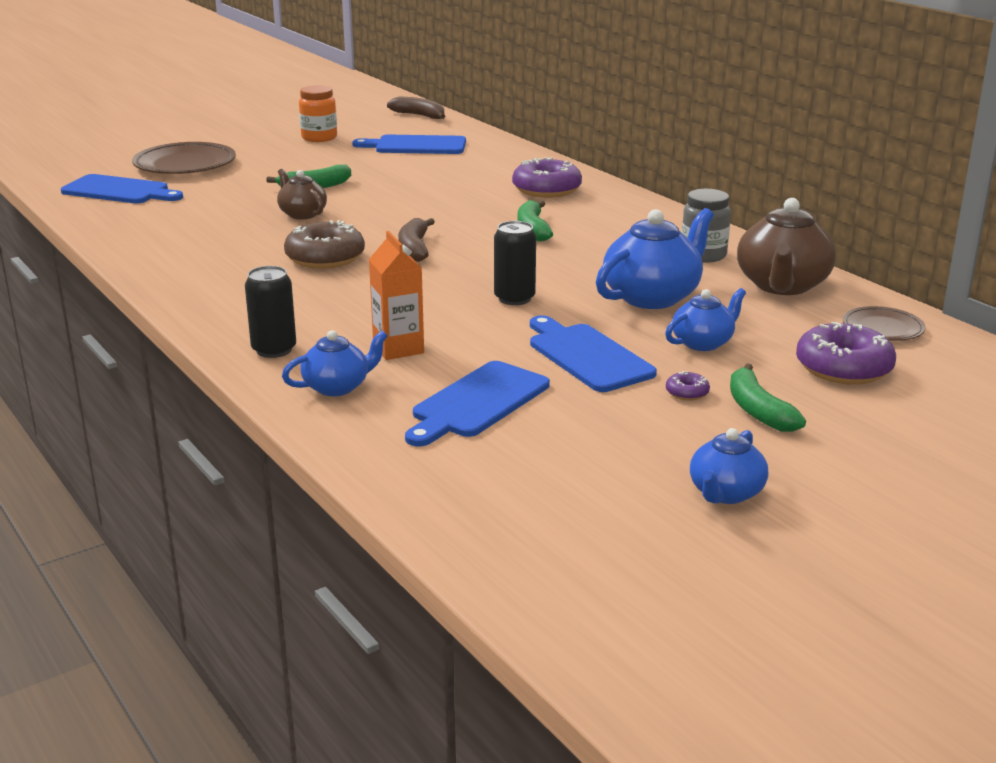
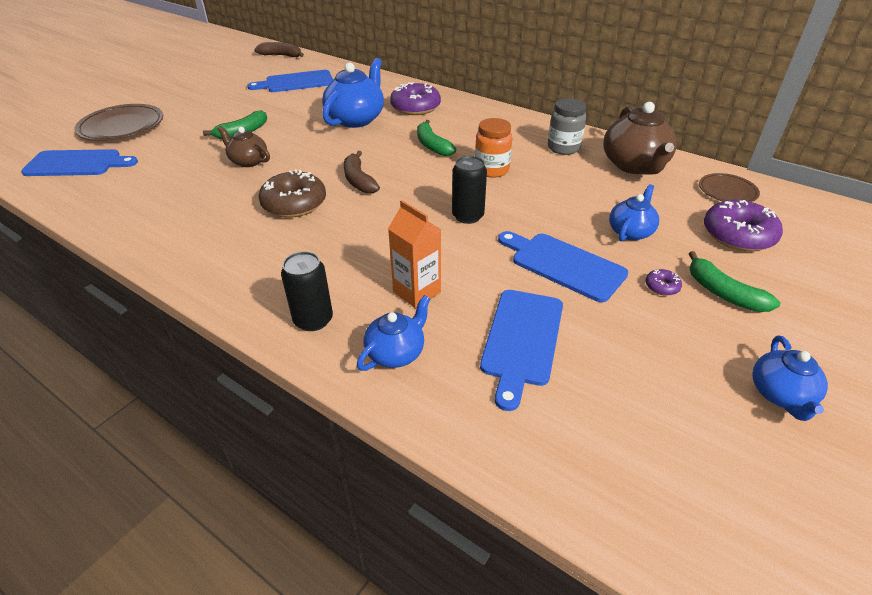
camera: 20 degrees left, 15 degrees up
(319, 138) = (218, 85): orange jar -> orange jar (491, 170)
(652, 297) = (561, 194): blue teapot -> blue teapot (356, 119)

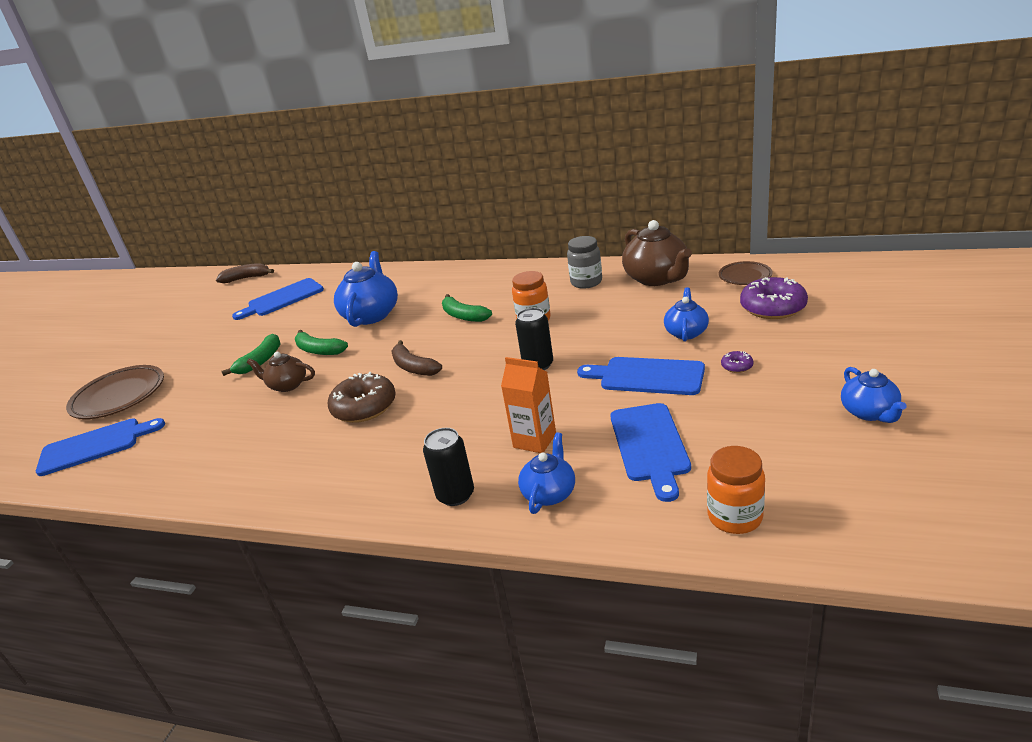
camera: 15 degrees left, 10 degrees down
(415, 107) = (423, 287): purple donut -> none
(560, 457) = (735, 517): none -> orange jar
(723, 293) = (786, 355): green banana -> green banana (319, 350)

